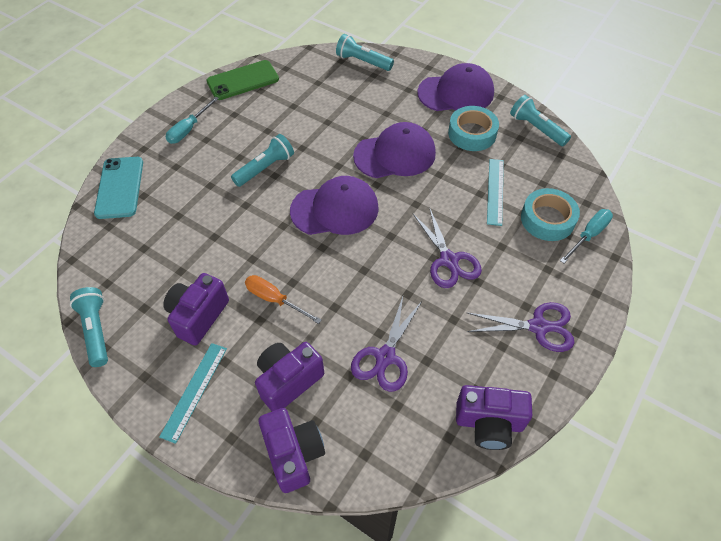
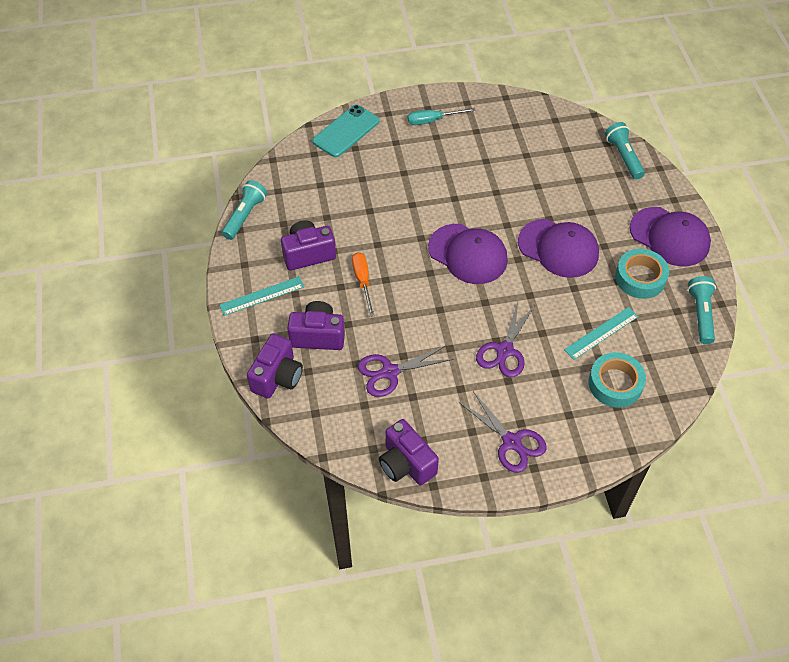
camera: 45 degrees right, 0 degrees up
(243, 80) = (511, 108): green phone -> none
(265, 168) = (453, 188): turquoise flashlight -> none
(588, 235) = (632, 420): turquoise screwdriver -> none

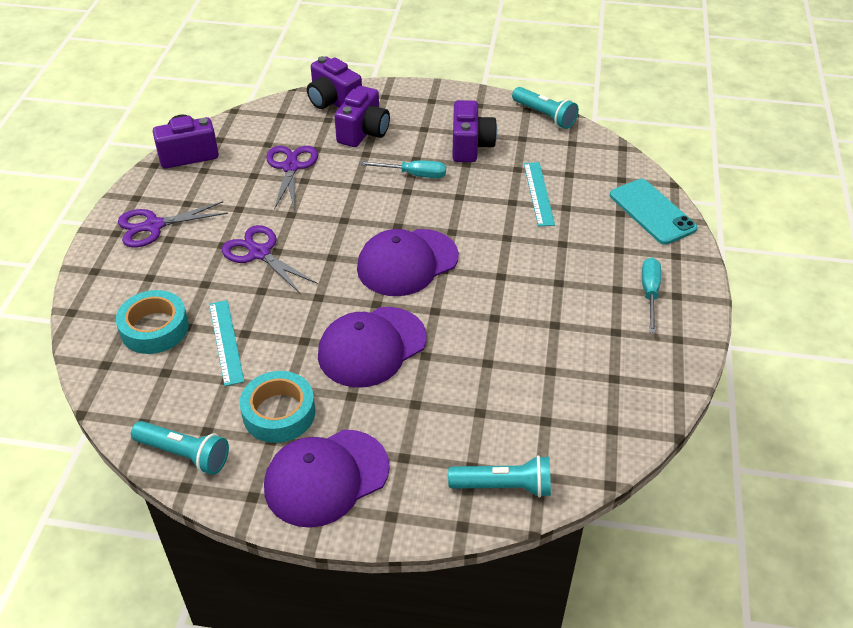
camera: 110 degrees right, 10 degrees down
(262, 296) = (433, 108): turquoise ruler -> turquoise ruler (538, 193)
(363, 281) = (413, 175): orange screwdriver -> turquoise screwdriver

